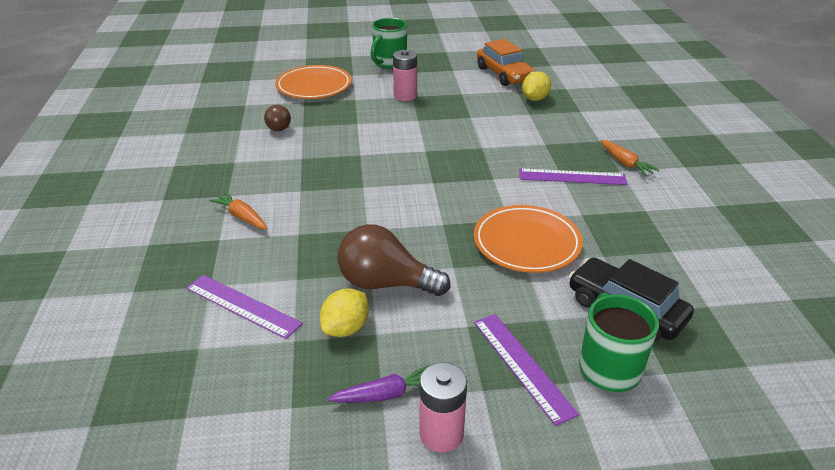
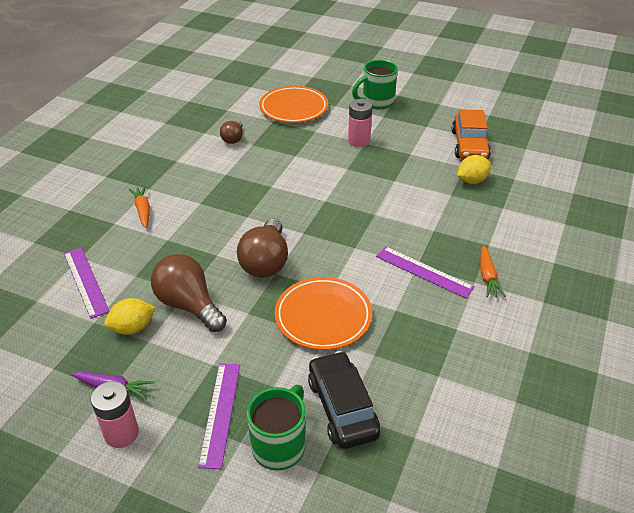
camera: 30 degrees right, 5 degrees up
(423, 218) = (265, 262): none -> brown light bulb

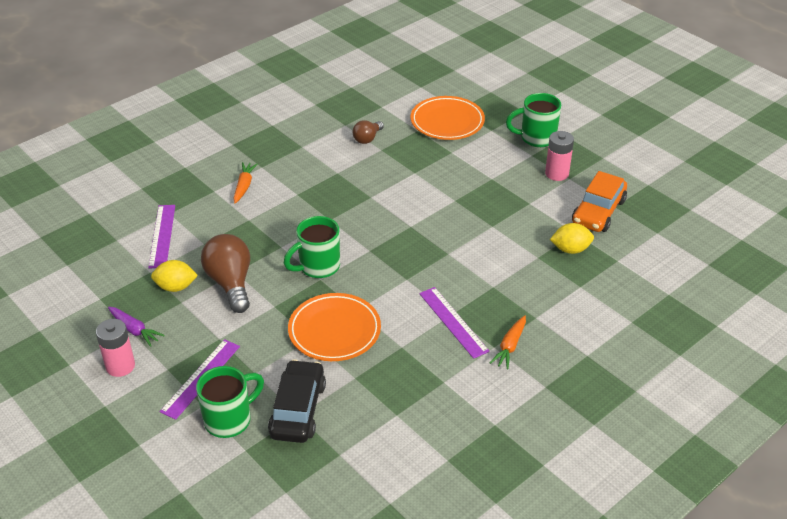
camera: 25 degrees right, 0 degrees up
(265, 262) = (318, 267): brown light bulb -> green mug
(359, 141) = (487, 175): pink battery -> pink battery (556, 173)

